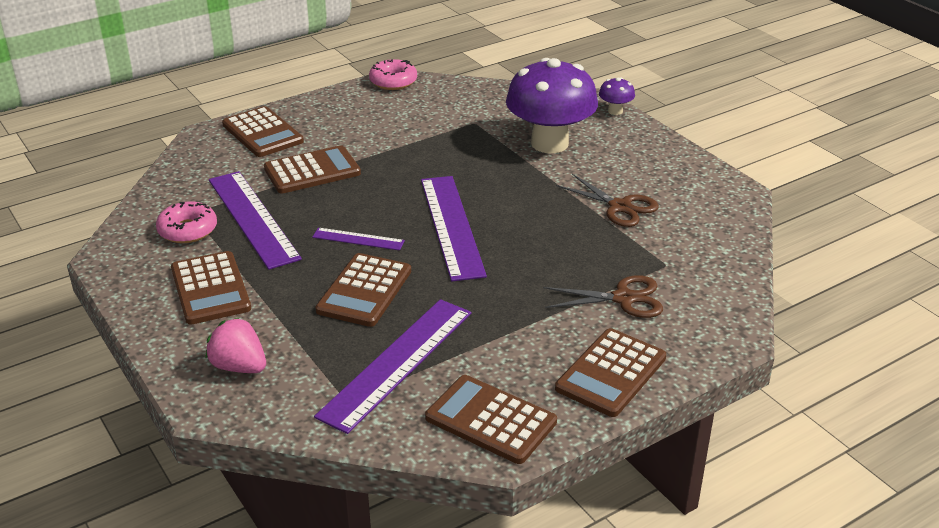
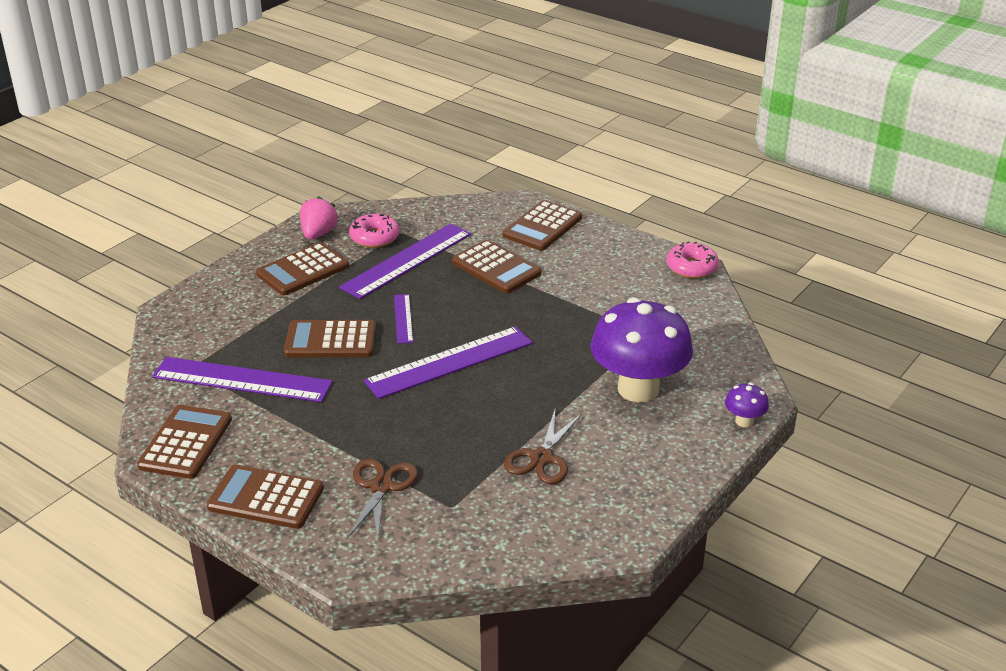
camera: 70 degrees right, 0 degrees up
(239, 367) = (214, 310): pink strawberry -> pink strawberry (318, 234)
(623, 298) = (381, 487): brown scissors -> brown scissors turned 150 degrees counterclockwise

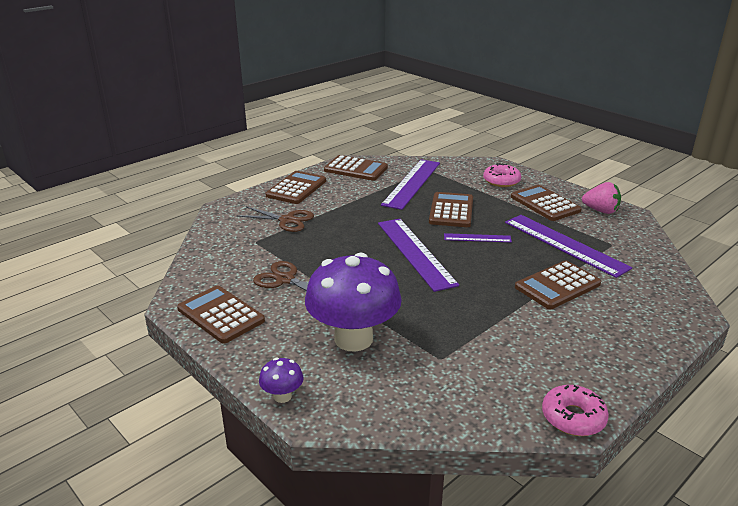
camera: 100 degrees right, 5 degrees down
(374, 237) = (600, 233): pink donut -> pink donut (501, 181)
(542, 227) = (643, 320): brown calculator -> brown calculator (220, 315)

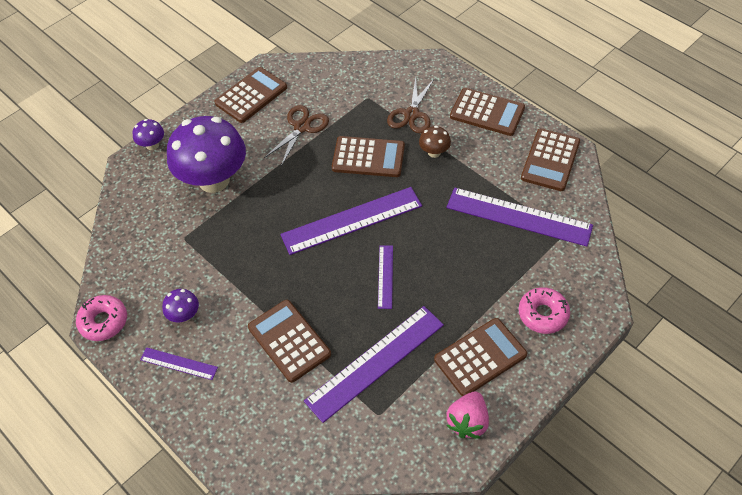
camera: 90 degrees right, 25 degrees up
(338, 212) = (434, 152): none -> brown mushroom
(451, 210) = (449, 254): brown calculator -> brown calculator (368, 157)
(547, 352) = (184, 315): none -> purple mushroom
(607, 352) = (179, 363): none -> purple ruler

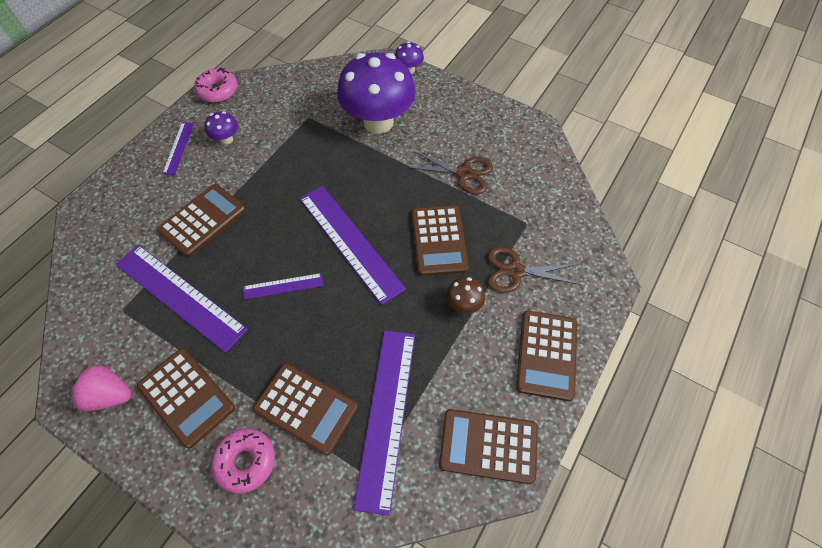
camera: 75 degrees right, 5 degrees up
(251, 95) = (493, 123): brown calculator -> brown calculator (306, 408)

